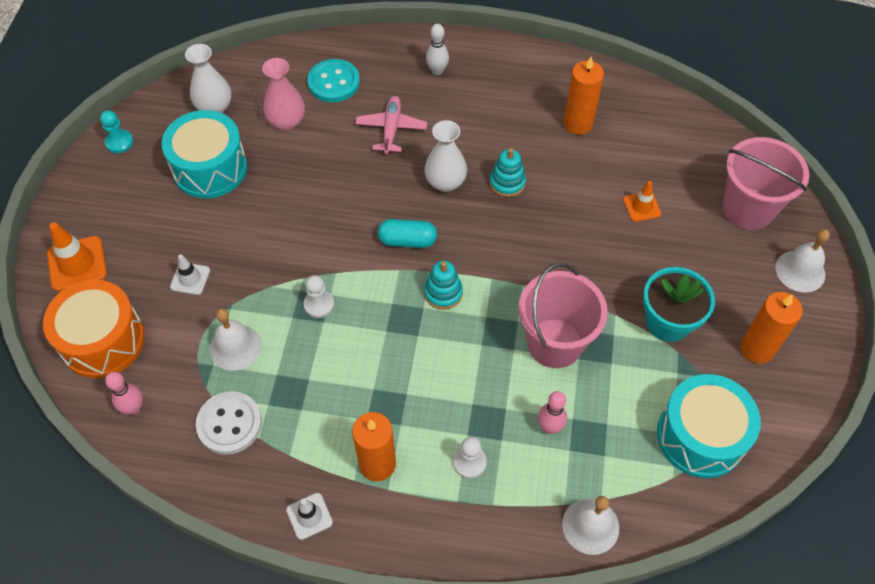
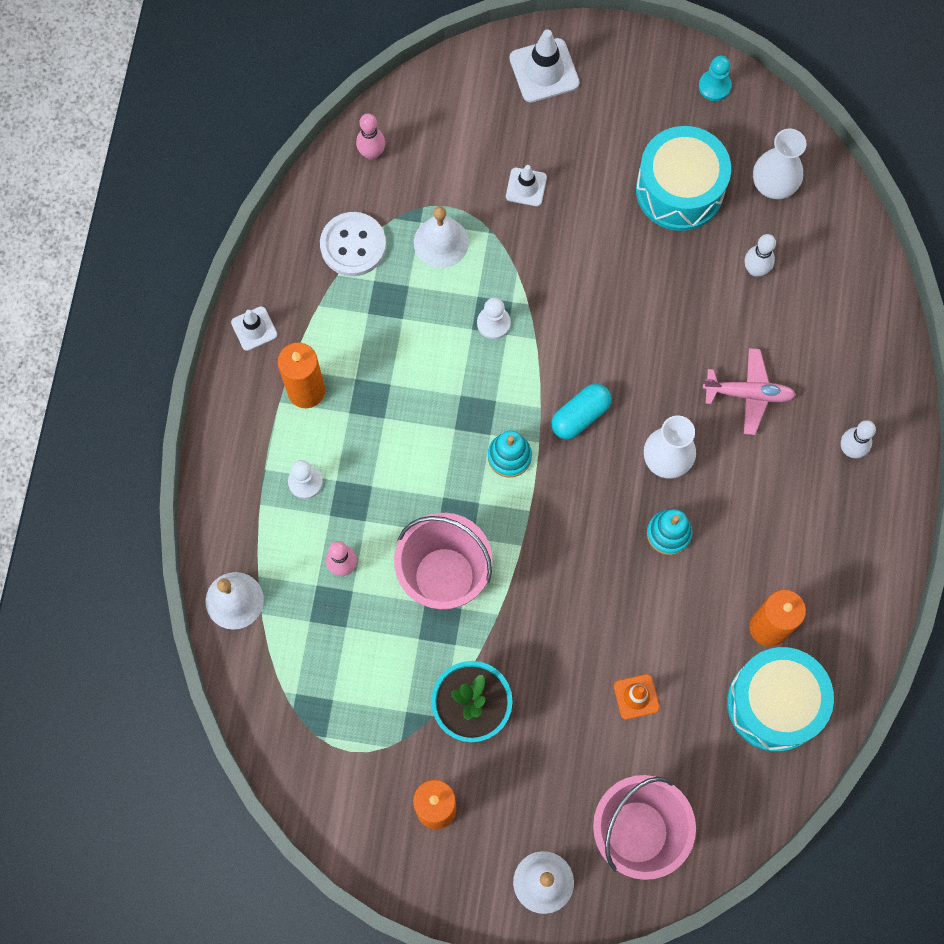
camera: 90 degrees right, 15 degrees up
(77, 264) = (544, 70): orange traffic cone -> white traffic cone
(103, 340) = (449, 112): orange drum -> none
(287, 121) = (755, 269): pink vase -> white bowling pin
(333, 82) = (823, 321): turquoise button -> none
(407, 241) = (580, 416): turquoise capsule -> turquoise capsule turned 45 degrees clockwise
(700, 436) = (329, 727): turquoise drum -> turquoise drum (774, 703)

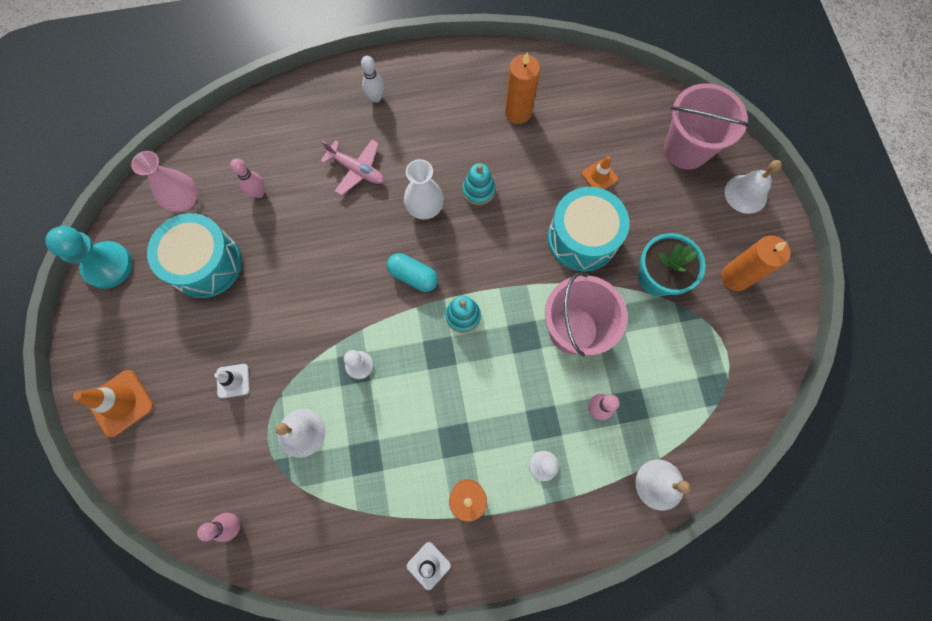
camera: 110 degrees left, 0 degrees up
(353, 245) = (325, 507): white button -> none
(544, 70) = (120, 403): white traffic cone -> orange traffic cone
(714, 86) = (108, 266): turquoise pawn -> turquoise pawn, size x1.80
(749, 394) = (357, 170): pink plane -> pink plane turned 135 degrees clockwise
(755, 269) = (258, 193): white bowling pin -> pink bowling pin
(773, 184) = (185, 200): white vase -> pink vase
(774, 703) = (566, 95): turquoise drum -> turquoise drum (582, 238)

